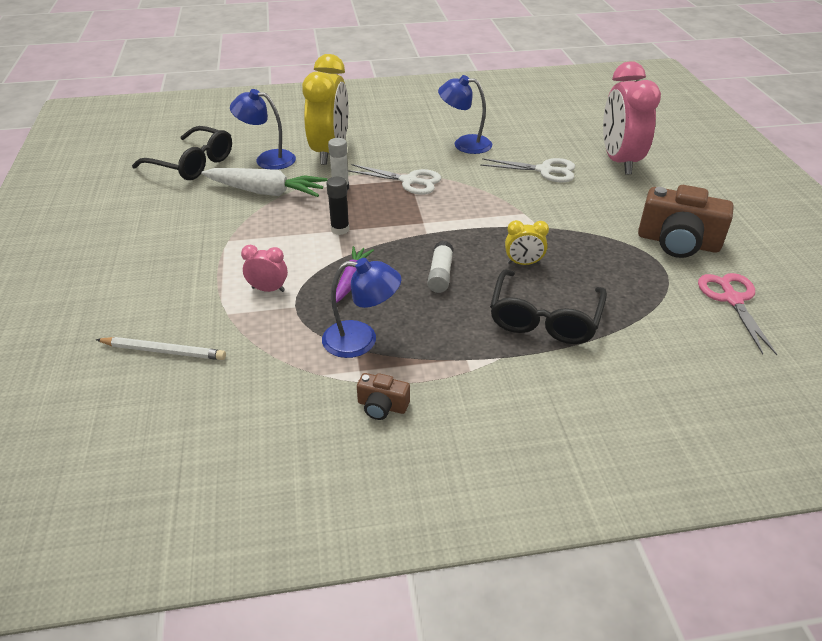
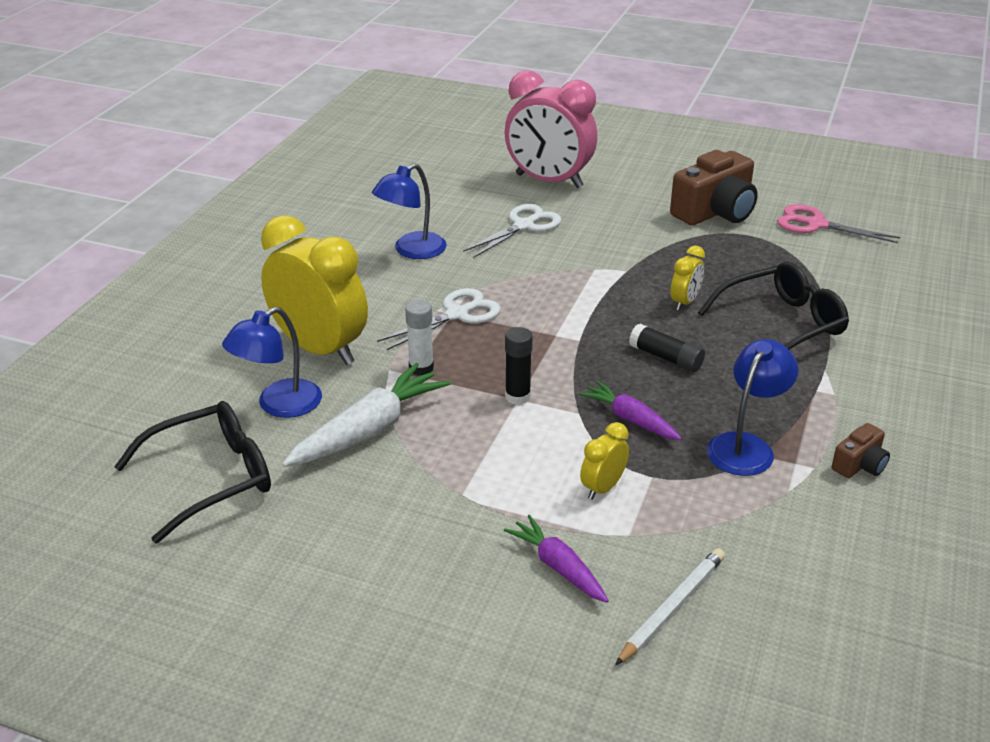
camera: 60 degrees left, 5 degrees down
(180, 295) = (558, 567): none -> purple carrot
(268, 289) = (602, 488): pink clock -> yellow clock
(440, 274) = (666, 358): white glue stick -> black glue stick
(544, 318) = (782, 324): black glasses -> black glasses turned 75 degrees counterclockwise

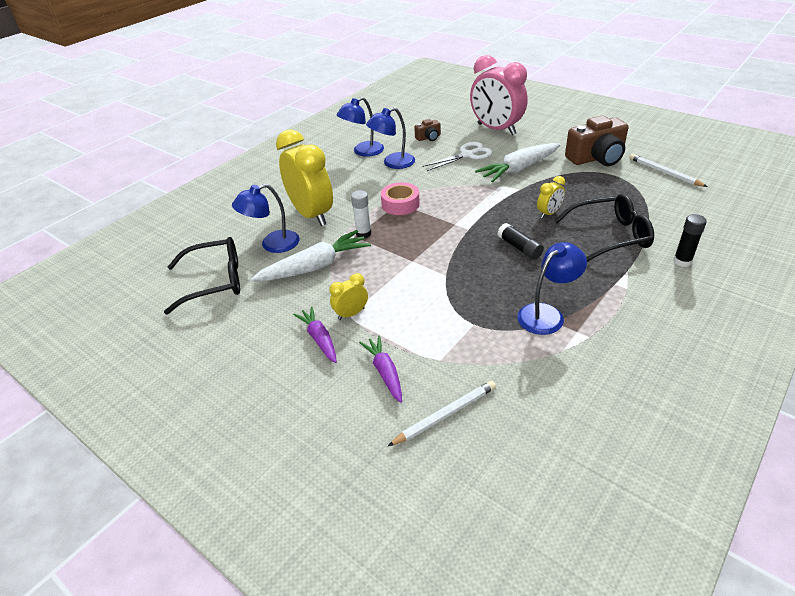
camera: 20 degrees right, 5 degrees up
(352, 236) = (363, 151): none -> blue lamp
(457, 315) = (400, 204): white scissors -> pink tape
(517, 397) = (412, 259): black glue stick -> black glue stick (682, 261)
(602, 488) = (438, 326): yellow clock -> yellow clock (351, 314)
(612, 240) = (519, 169): none -> white carrot
(630, 419) = (477, 284): purple carrot -> purple carrot (319, 339)
(816, 224) = (664, 172): pink scissors -> white pencil
(859, 465) = (623, 340): brown camera -> brown camera (428, 138)

